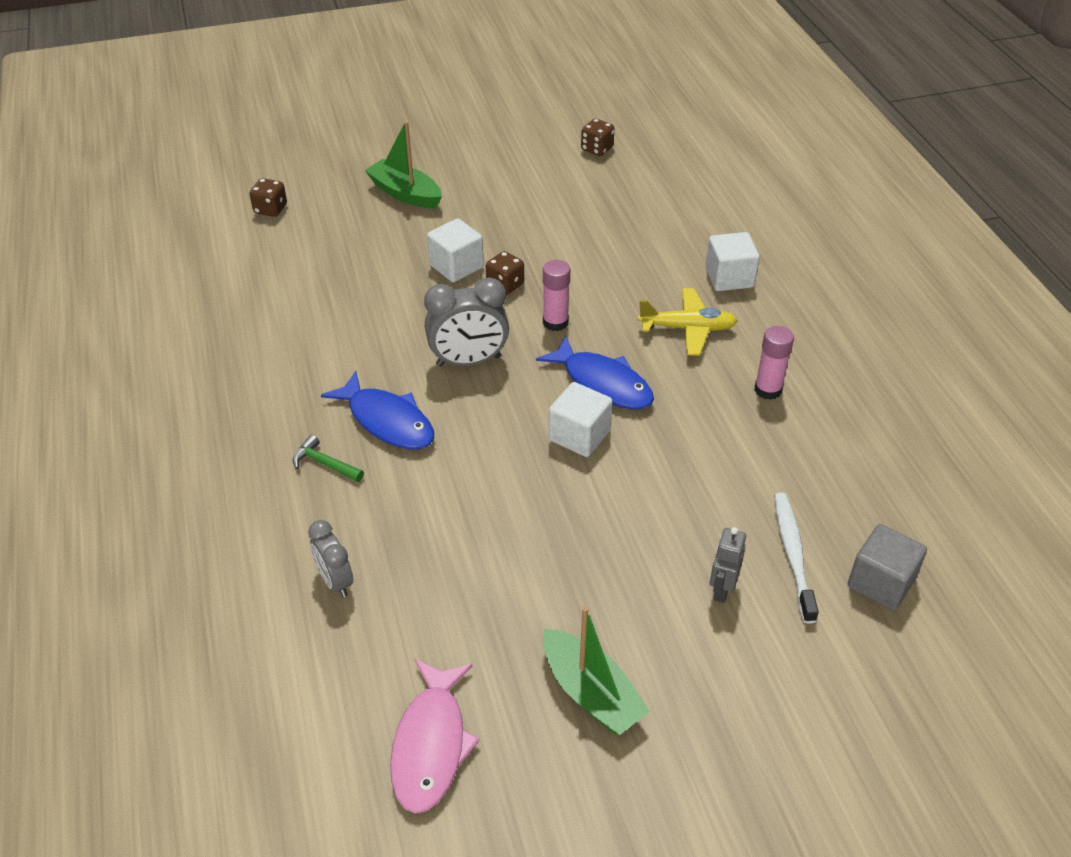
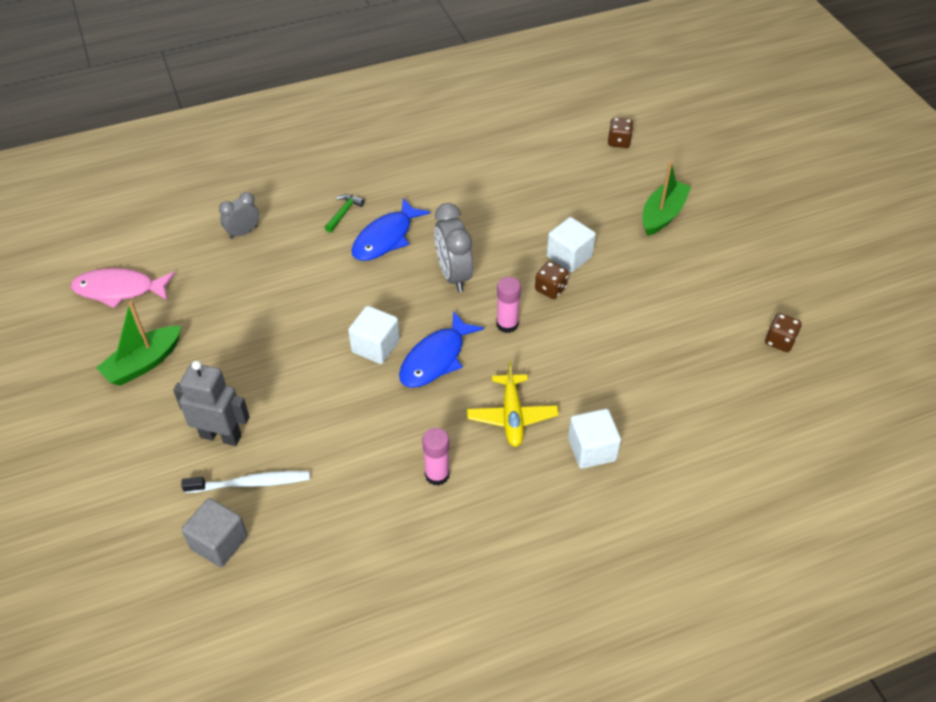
camera: 85 degrees right, 5 degrees up
(722, 589) = (221, 436): grey robot -> grey robot, size x1.66

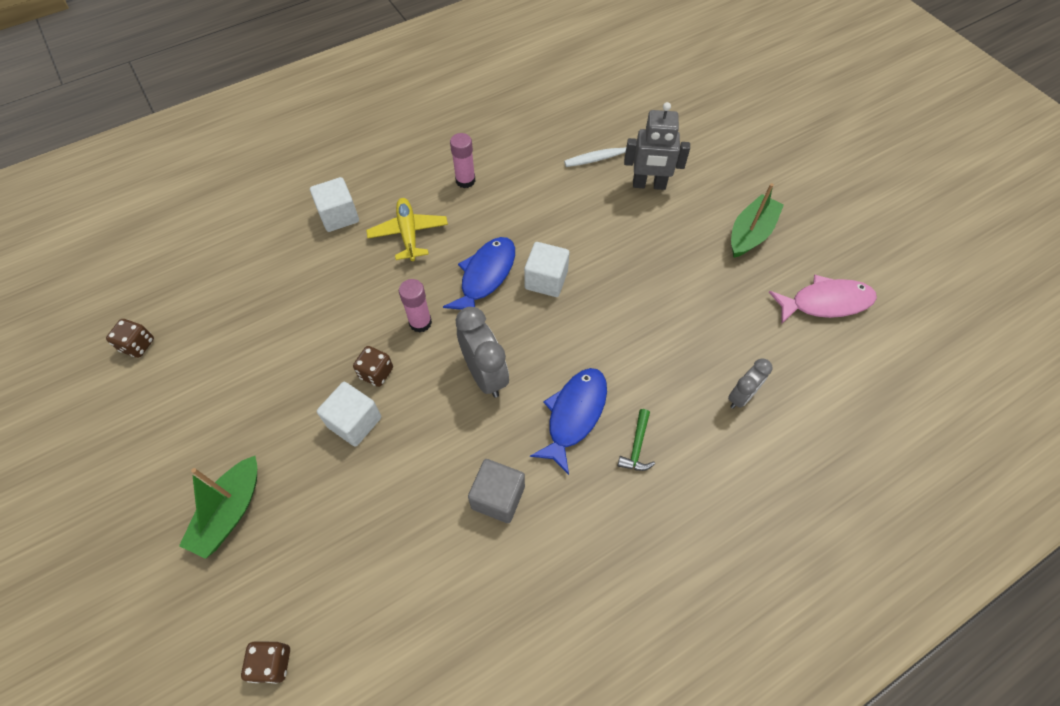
camera: 170 degrees right, 10 degrees up
(219, 543) = (612, 118): grey cube -> grey cube (498, 497)

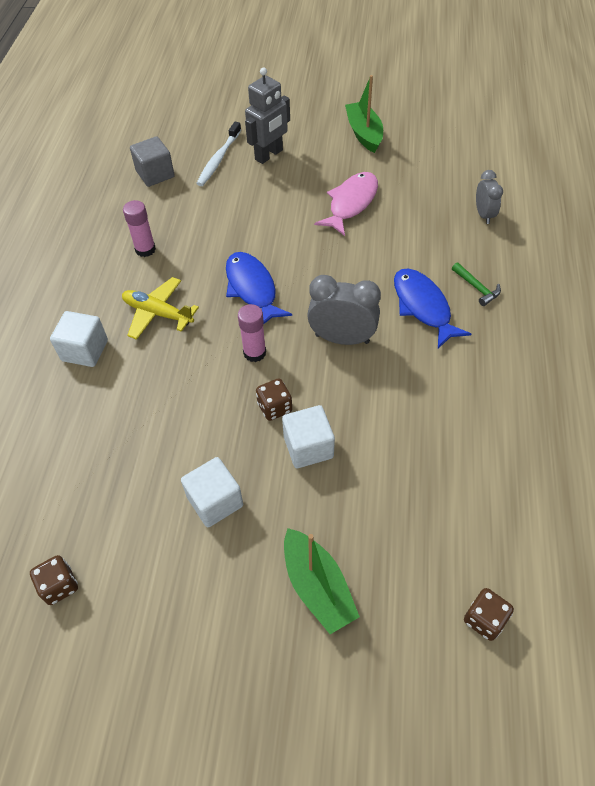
camera: 50 degrees left, 5 degrees down
(498, 497) = (453, 388): grey cube -> grey cube (155, 174)
(546, 280) = (293, 256): white cube -> white cube (215, 501)
(825, 302) = (450, 135): pink fish -> pink fish (351, 203)

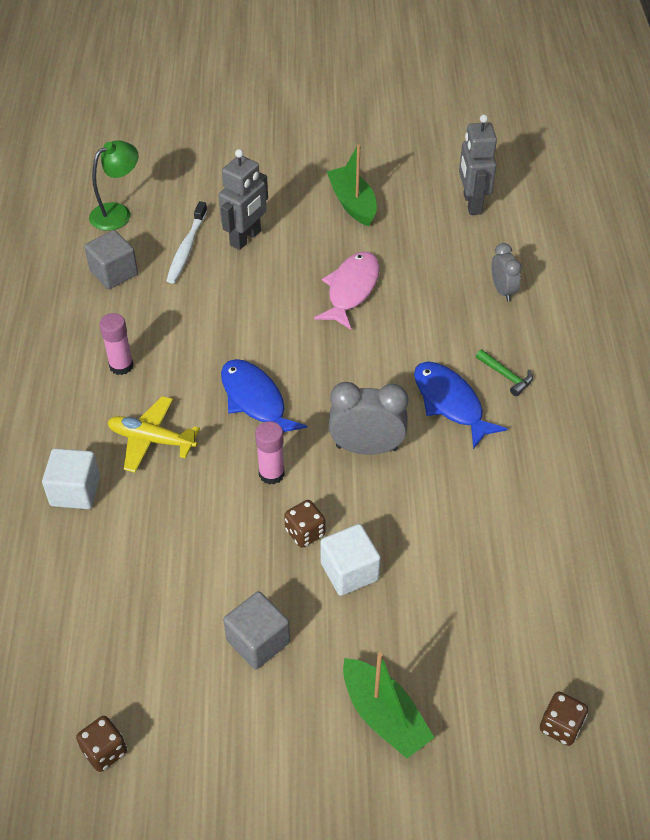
camera: 10 degrees left, 5 degrees down
(168, 127) = (117, 213): none -> green lamp
(215, 501) = (258, 641): white cube -> grey cube
(467, 141) = (472, 203): none -> grey robot

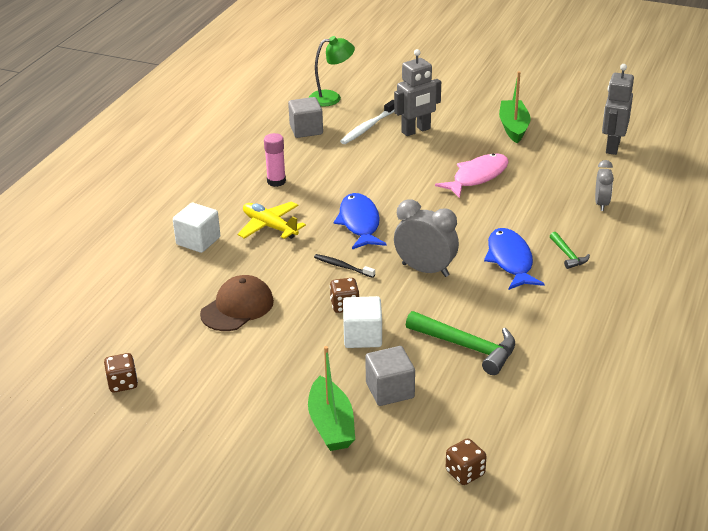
camera: 25 degrees right, 15 degrees down
(181, 579) = (237, 307): none -> brown cap
(258, 641) = (268, 356): grey cube -> grey cube (390, 390)
(271, 474) = (343, 266): pink glue stick -> black toothbrush
(470, 545) = (467, 347): none -> green hammer

